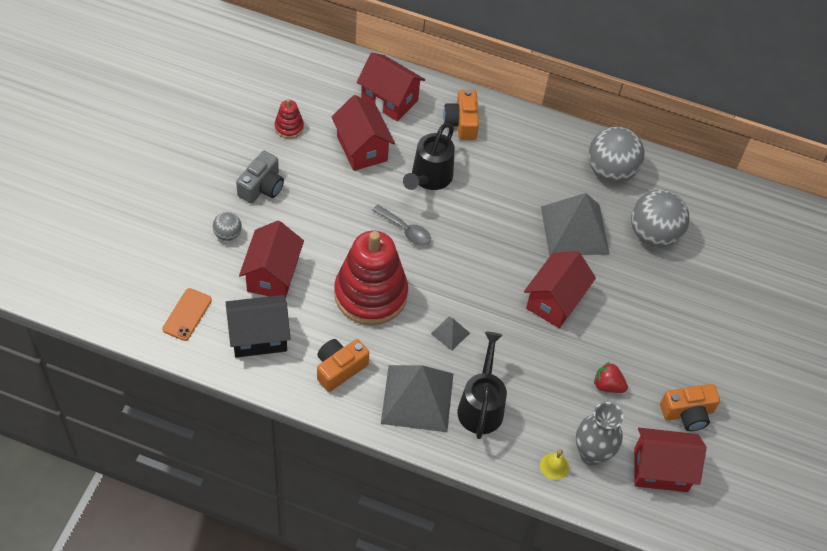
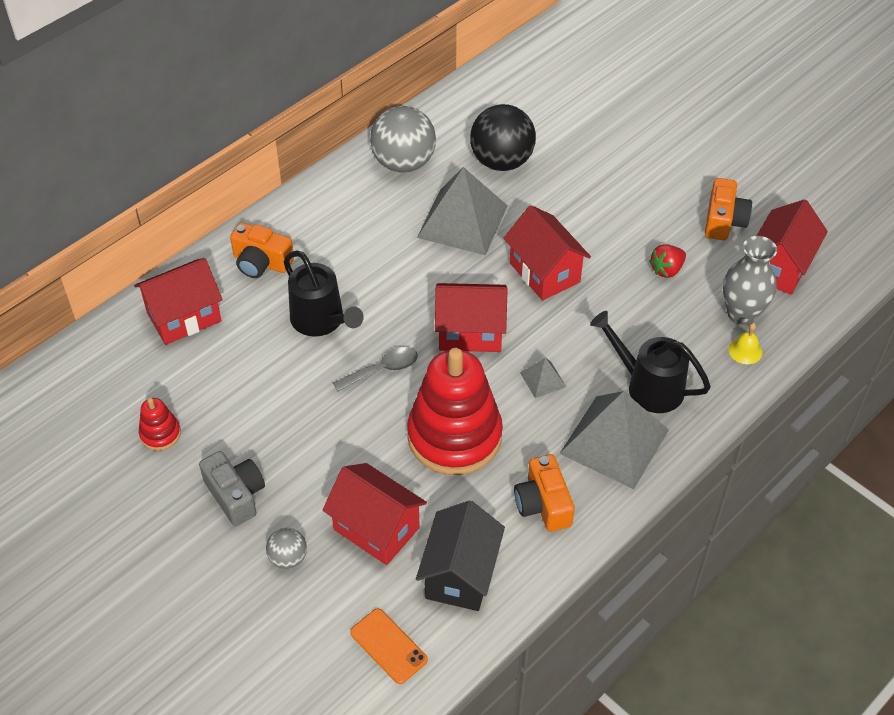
camera: 60 degrees left, 5 degrees down
(362, 148) = (240, 370): red house -> red house (470, 332)
(653, 234) = (501, 161): grey ball -> black ball

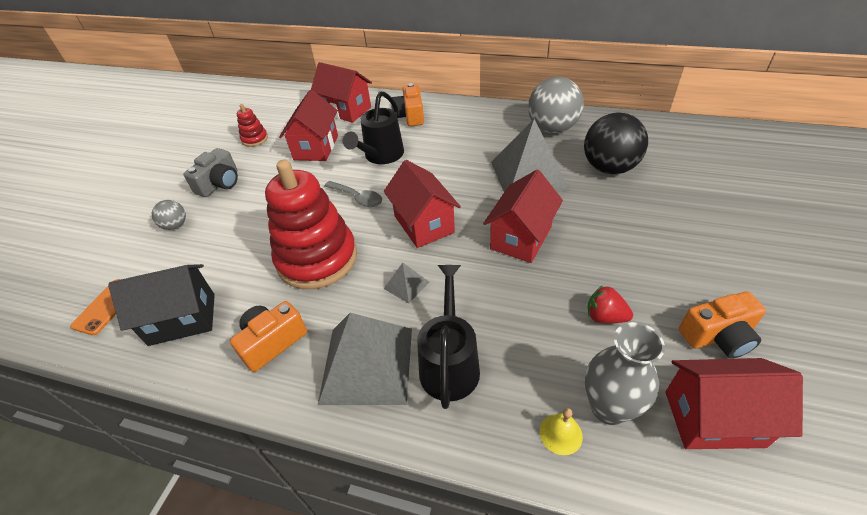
camera: 65 degrees right, 5 degrees down
(376, 528) = (213, 255): red house -> red house (316, 147)

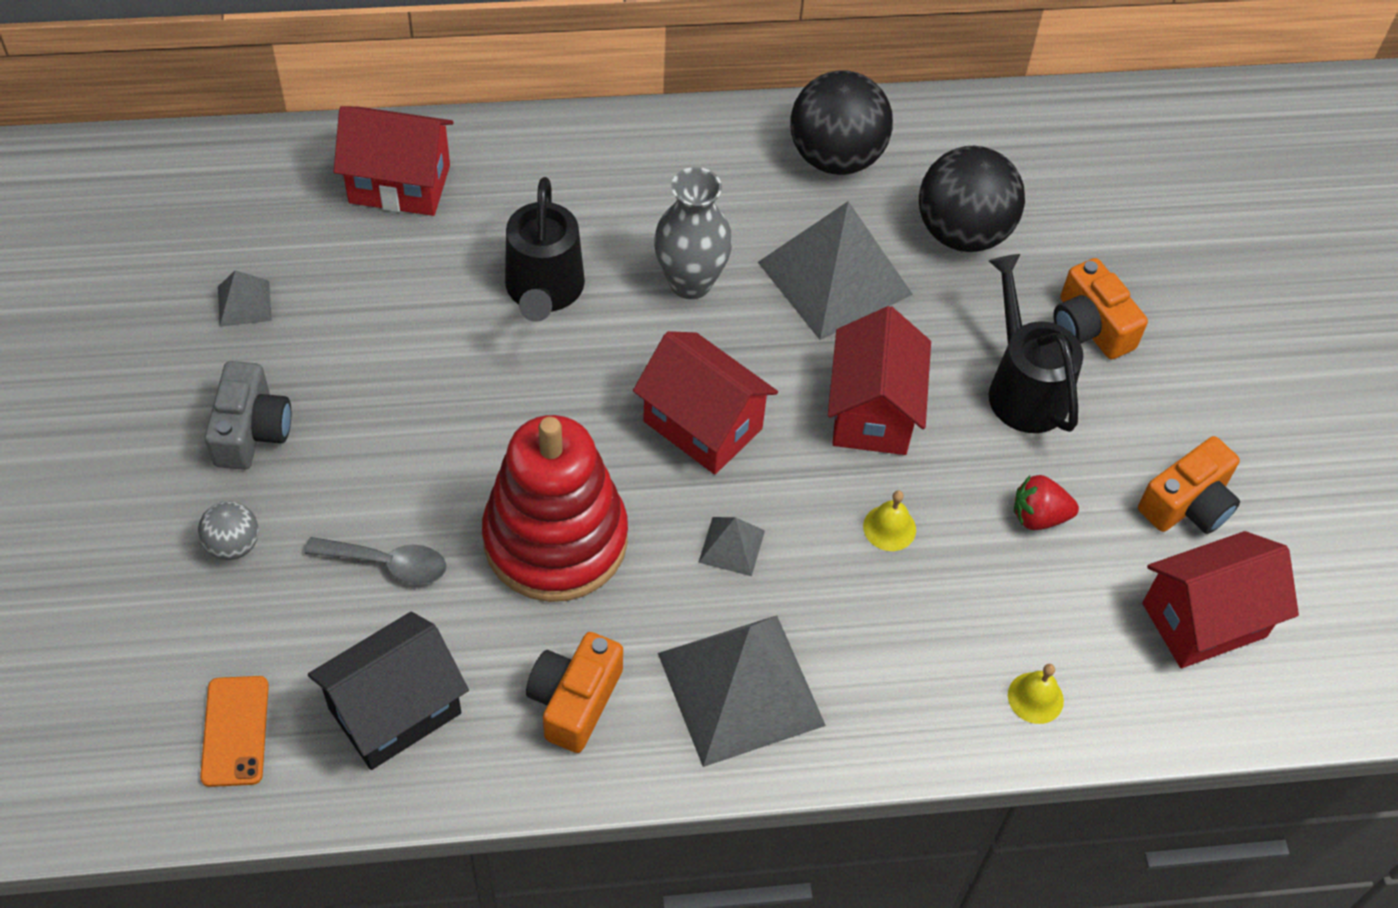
camera: 30 degrees left, 10 degrees up
(255, 139) = (244, 303): red stacking toy -> grey pyramid
(316, 147) = (396, 297): red house -> none
(357, 198) = (553, 399): grey spoon -> grey spoon (387, 564)
(410, 116) = (546, 174): orange camera -> orange camera (1090, 327)
(449, 363) = (856, 649): black watering can -> black watering can (1023, 387)
(504, 299) = (889, 528): none -> yellow bell
(552, 128) = (836, 157): grey ball -> black ball
(609, 408) = (1082, 646): grey vase -> grey vase (690, 282)

